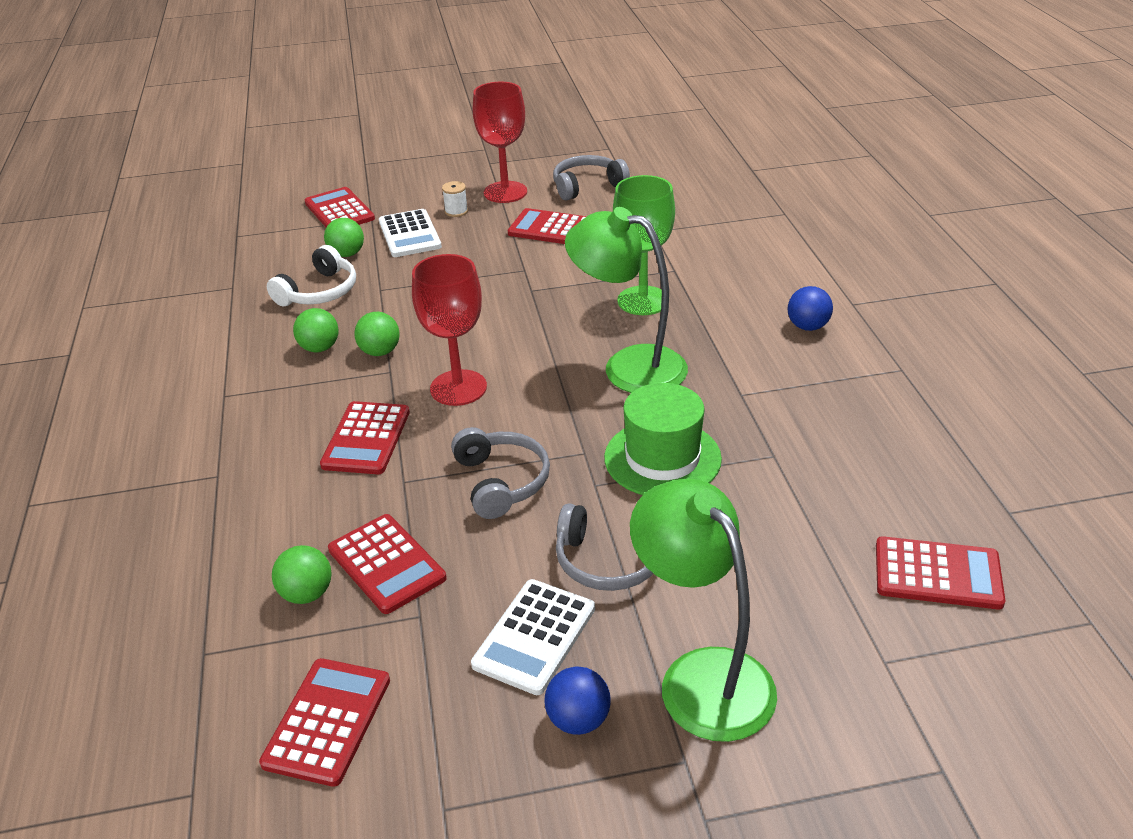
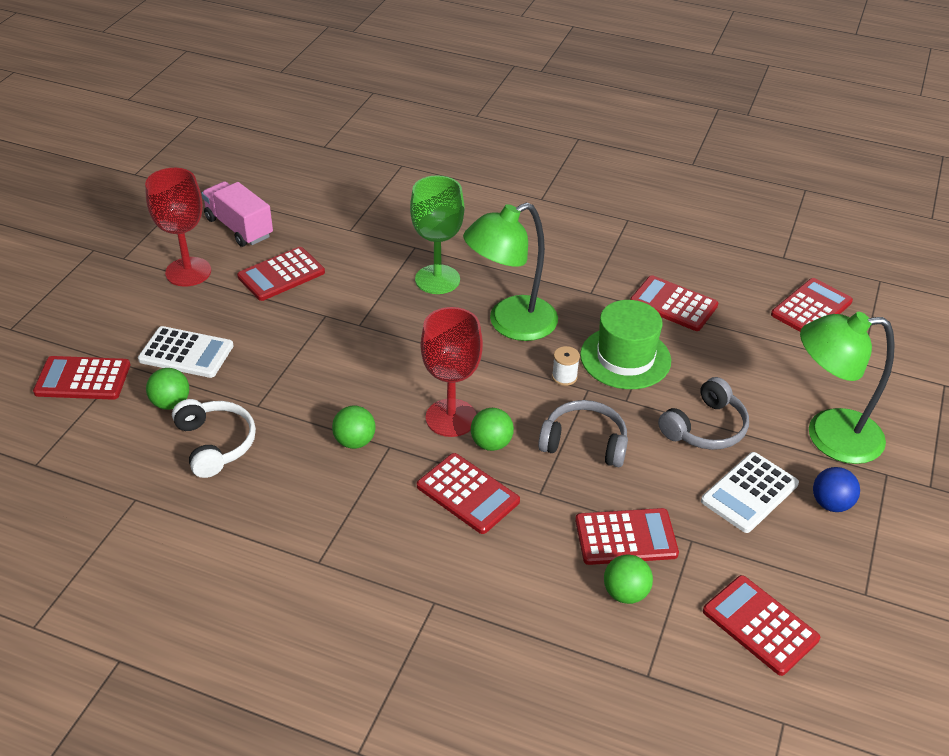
camera: 60 degrees left, 5 degrees up
(320, 348) = (309, 475): green ball -> green ball (491, 443)
(456, 211) = (183, 311): white spool -> white spool (564, 377)
(534, 636) = (749, 492): white calculator -> white calculator turned 75 degrees clockwise
(587, 186) = (239, 228): grey headphones -> pink truck
(796, 457) = (673, 304): none -> red calculator
(807, 326) = (546, 229): blue ball -> none

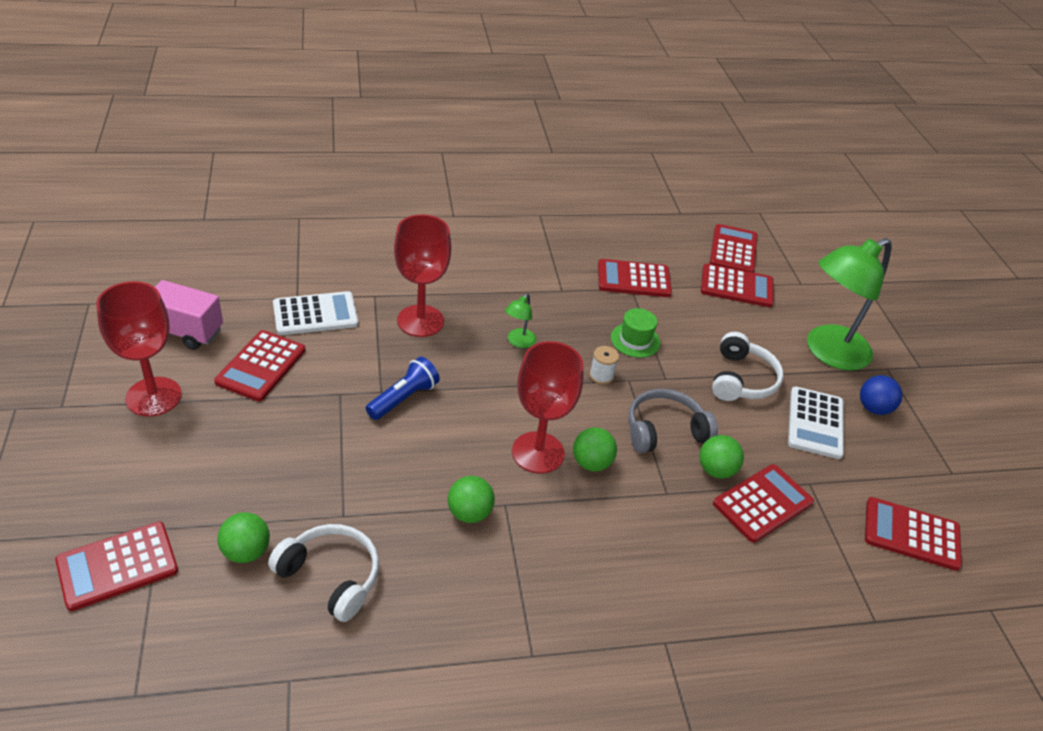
camera: 35 degrees left, 0 degrees up
(186, 353) = (220, 488): white calculator -> white calculator (315, 314)
(373, 336) = (404, 398): none -> blue flashlight
(437, 279) = (420, 321): green goblet -> red goblet
(467, 494) = (610, 521): red calculator -> red calculator (736, 286)
(510, 324) = (518, 342): green lamp -> green lamp, size x0.42
(625, 358) = (635, 340): green hat -> green hat, size x0.58
(625, 593) = (802, 554): green ball -> green ball (716, 470)
(705, 428) = (742, 379): grey headphones -> white headphones

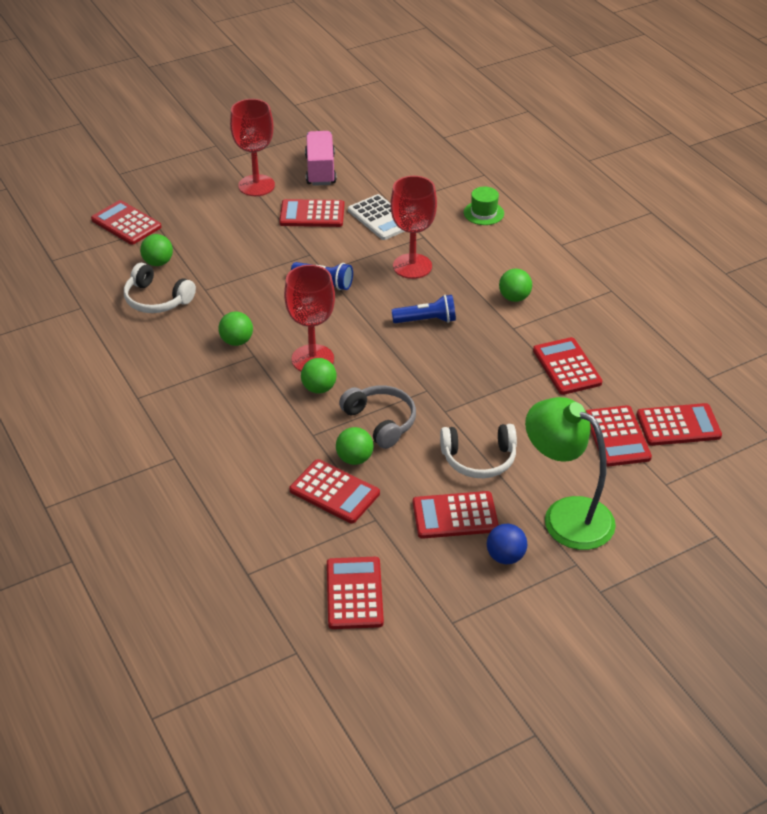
camera: 75 degrees right, 0 degrees up
(331, 576) = (156, 299): white headphones -> white headphones turned 105 degrees clockwise
(516, 273) = (514, 298): none -> green ball
(518, 342) = (426, 320): green lamp -> blue flashlight
(601, 375) = (420, 373): white spool -> none
(635, 340) = (481, 384): green hat -> green hat (483, 213)
(815, 423) = (455, 515): white calculator -> red calculator

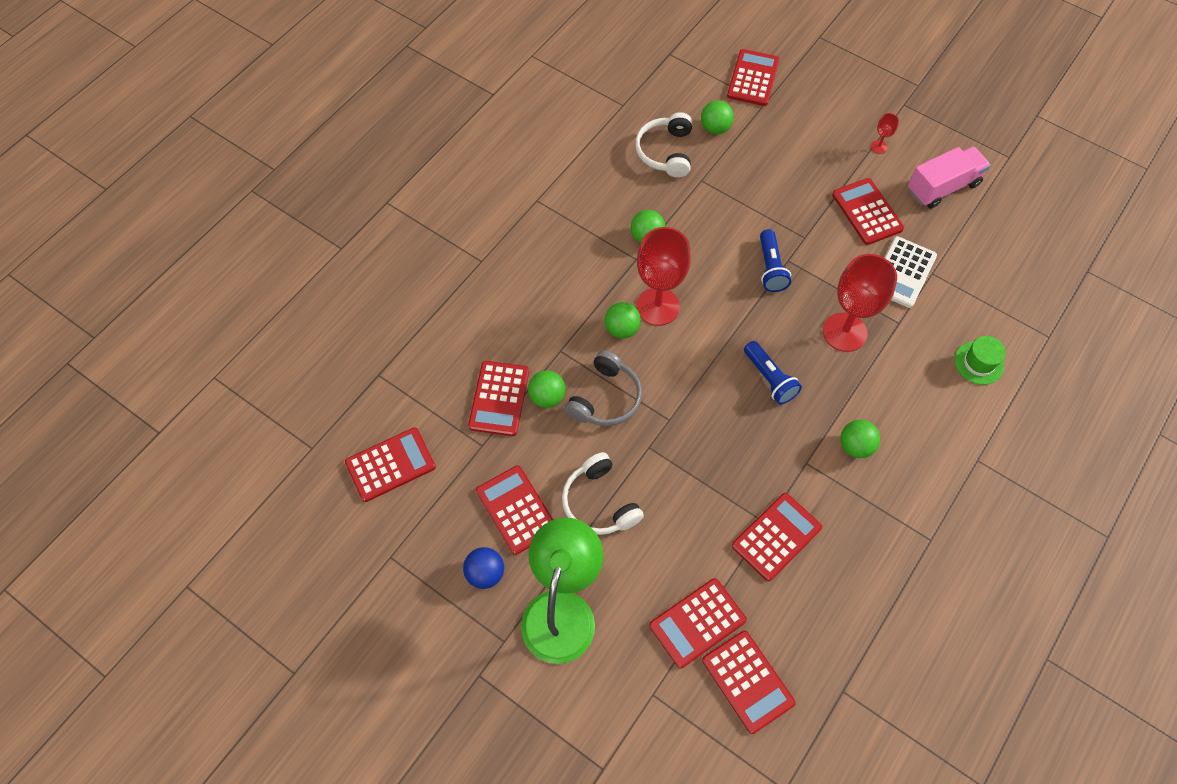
camera: 65 degrees right, 20 degrees up
(256, 185) = (879, 147): red goblet -> red goblet, size x0.42

